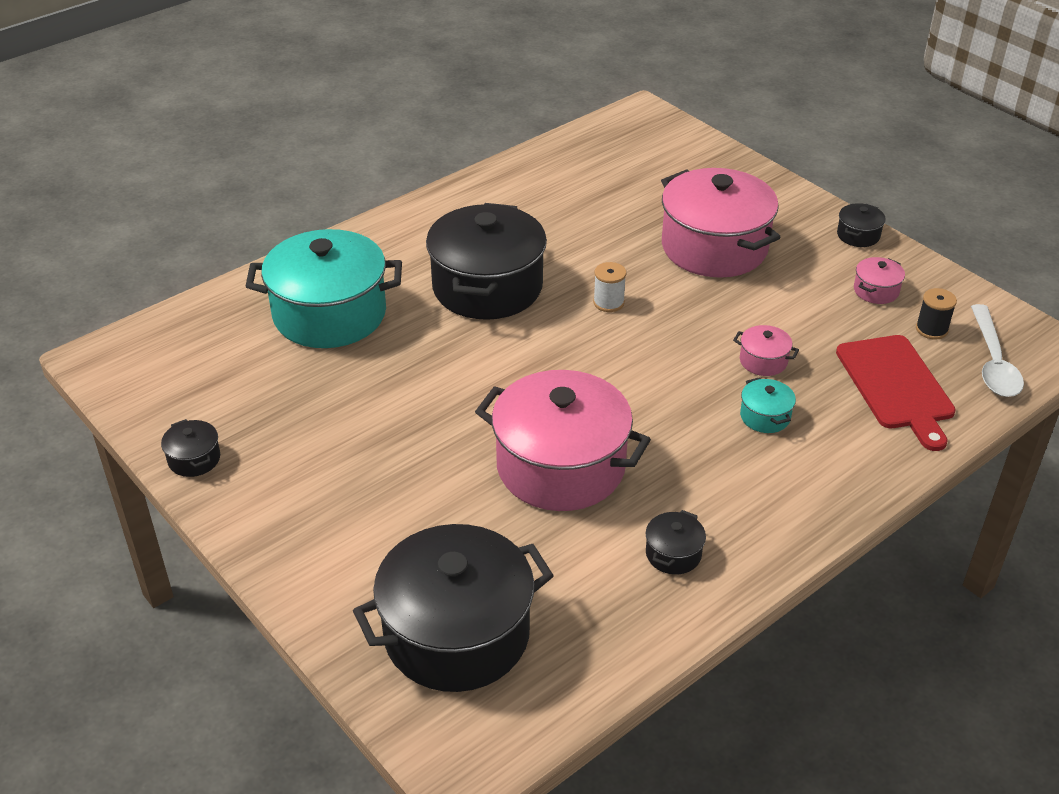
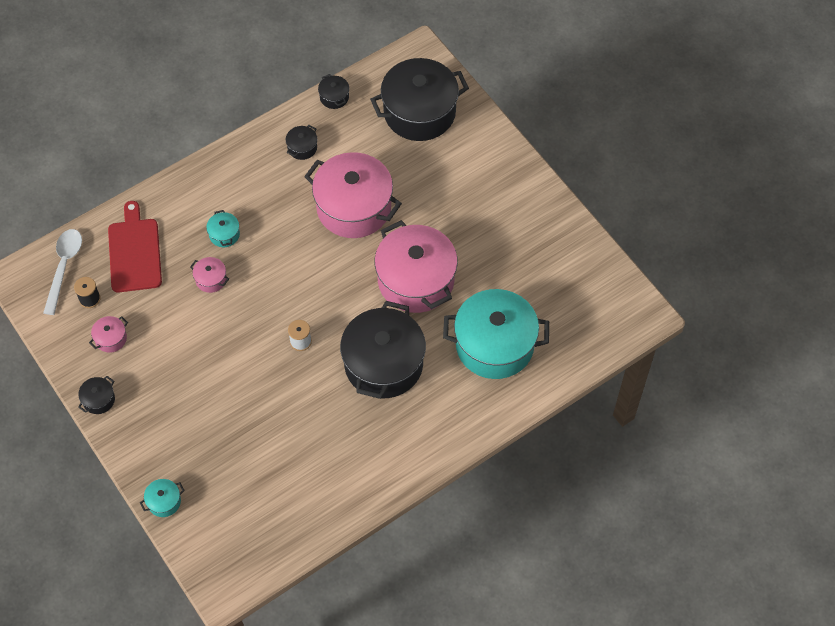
camera: 175 degrees left, 20 degrees up
(194, 459) = (567, 229): black pot -> black pot (334, 97)
(714, 247) = (211, 394): pink pot -> pink pot (416, 280)
(734, 163) = (164, 502): none -> turquoise pot

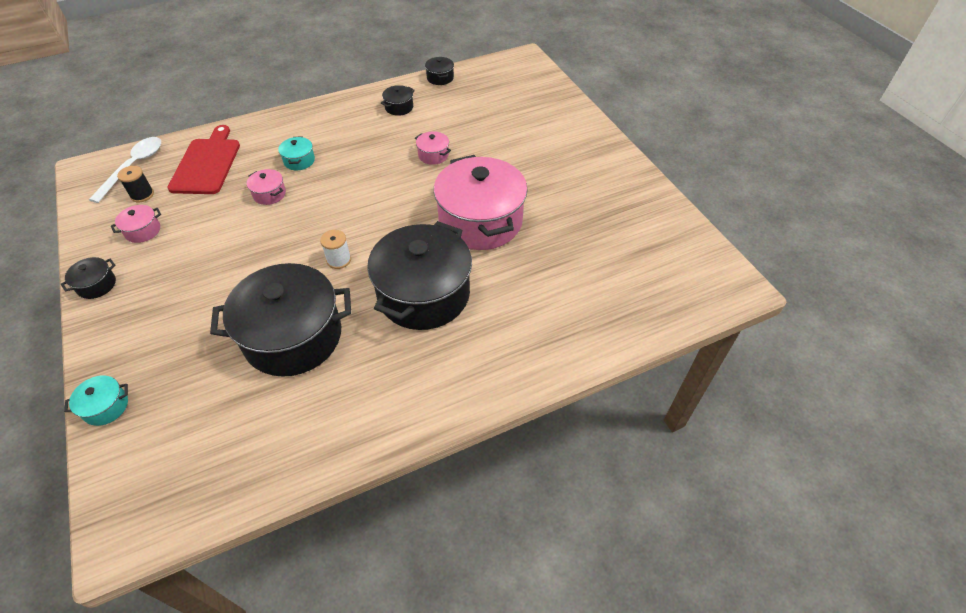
camera: 10 degrees right, 10 degrees down
(354, 207) = (433, 155): pink pot -> pink pot, size x0.41
(419, 112) = (515, 95): black pot -> black pot (293, 336)
(494, 345) = (556, 293): turquoise pot -> none

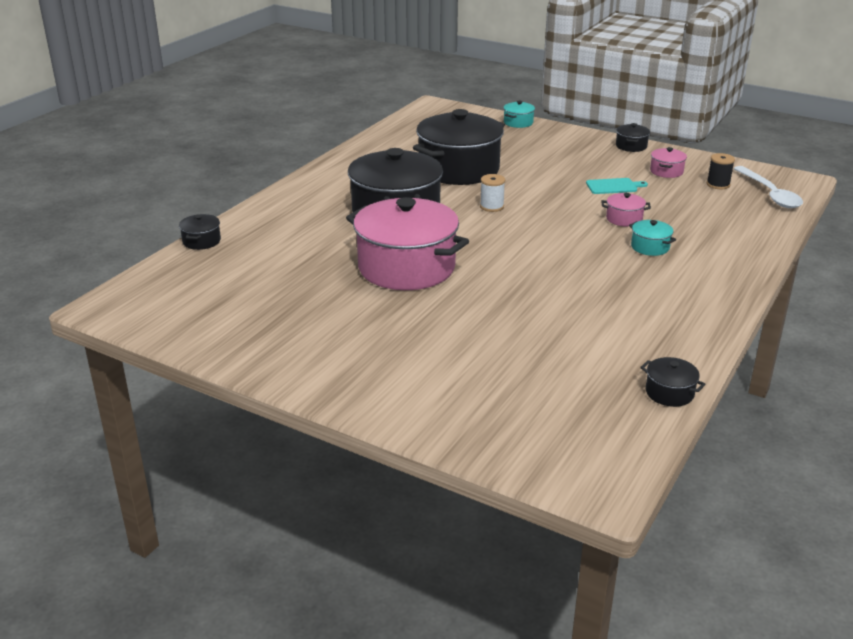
camera: 145 degrees right, 20 degrees down
(206, 164) = (721, 216): red cutting board -> none
(213, 234) = (613, 186): none -> turquoise cutting board
(399, 107) = (651, 332): black pot -> black pot (201, 241)
(433, 155) = (531, 301): pink pot -> none

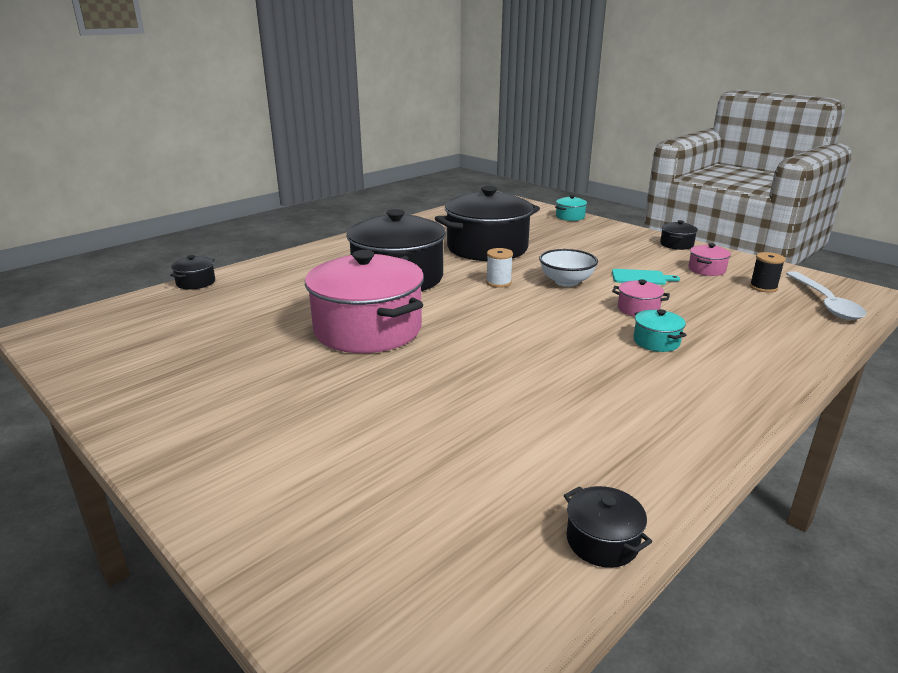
camera: 15 degrees right, 5 degrees down
(551, 198) = (566, 282): none -> white bowl

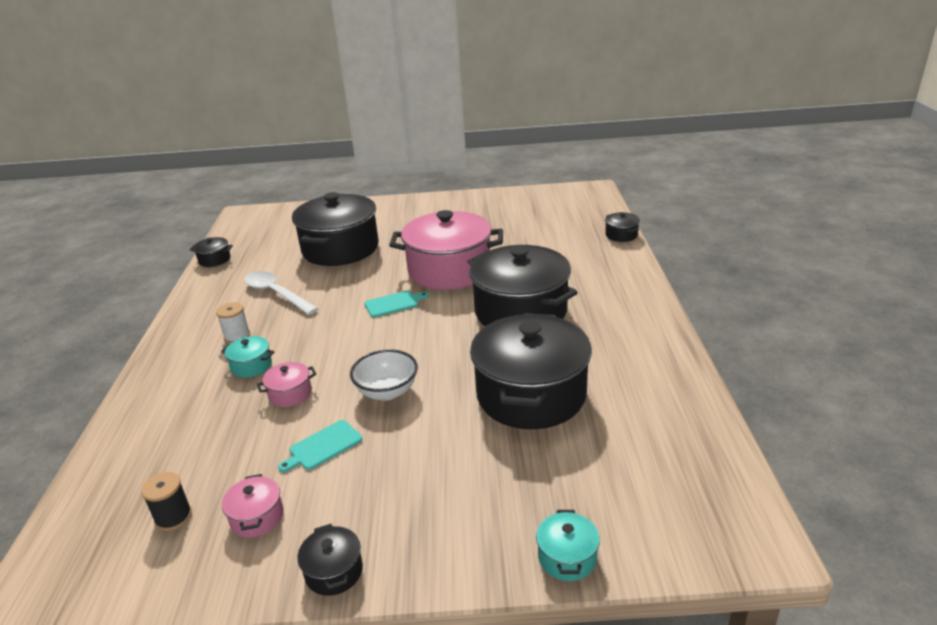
camera: 135 degrees right, 5 degrees up
(405, 427) = (340, 249): none -> black pot
(467, 328) = (394, 303): none -> turquoise cutting board
(498, 282) = (440, 354): white spool -> white spool (237, 336)
(825, 303) = (93, 527): white spoon -> white spoon (276, 294)

